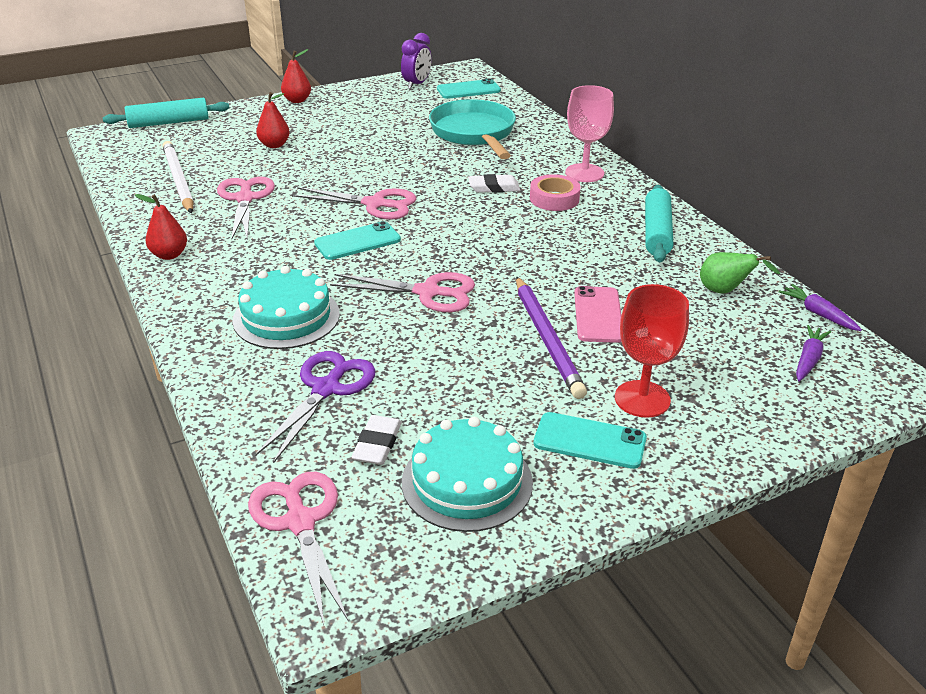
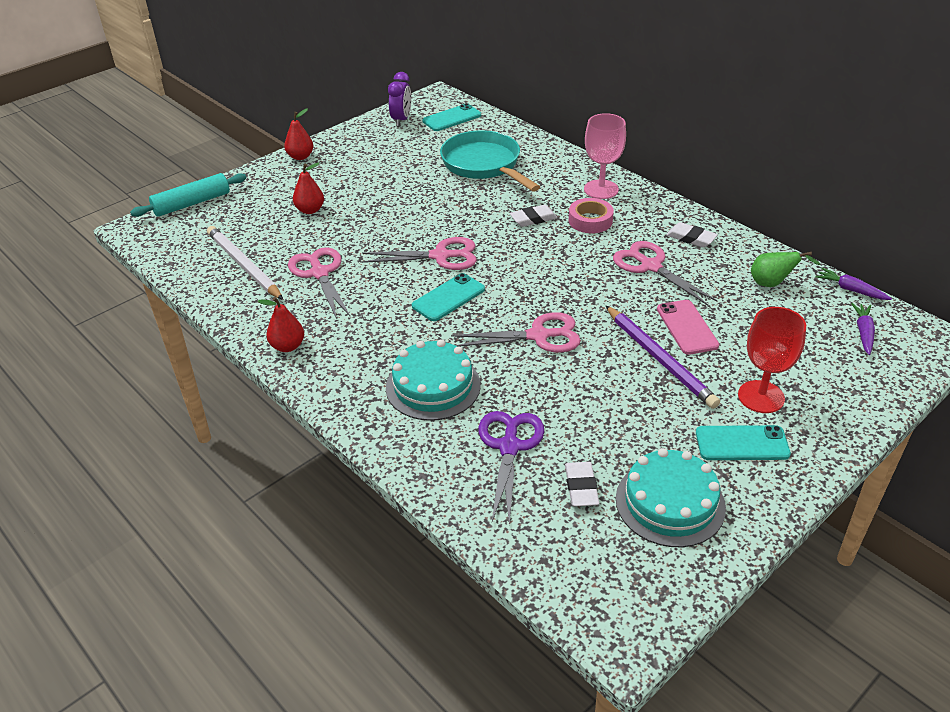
camera: 15 degrees left, 5 degrees up
(300, 522) = (562, 572): pink scissors -> pink scissors (651, 266)
(657, 232) = (691, 238): turquoise rolling pin -> white eraser

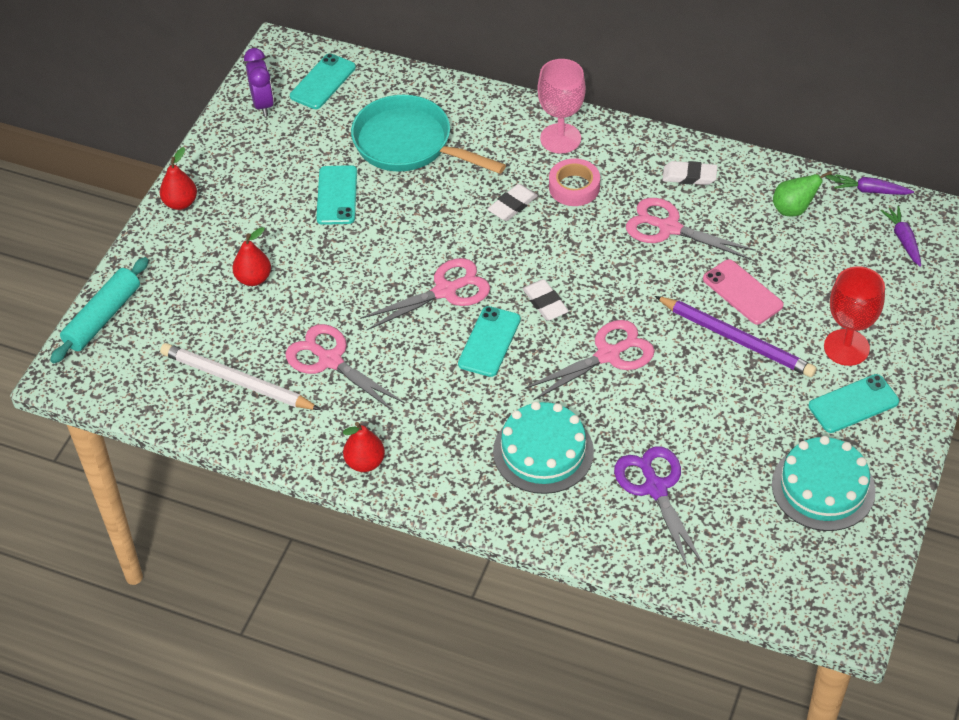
camera: 25 degrees left, 10 degrees up
(409, 180) = (337, 195): none -> turquoise phone
(581, 487) = (741, 503): white eraser -> white eraser (545, 303)

